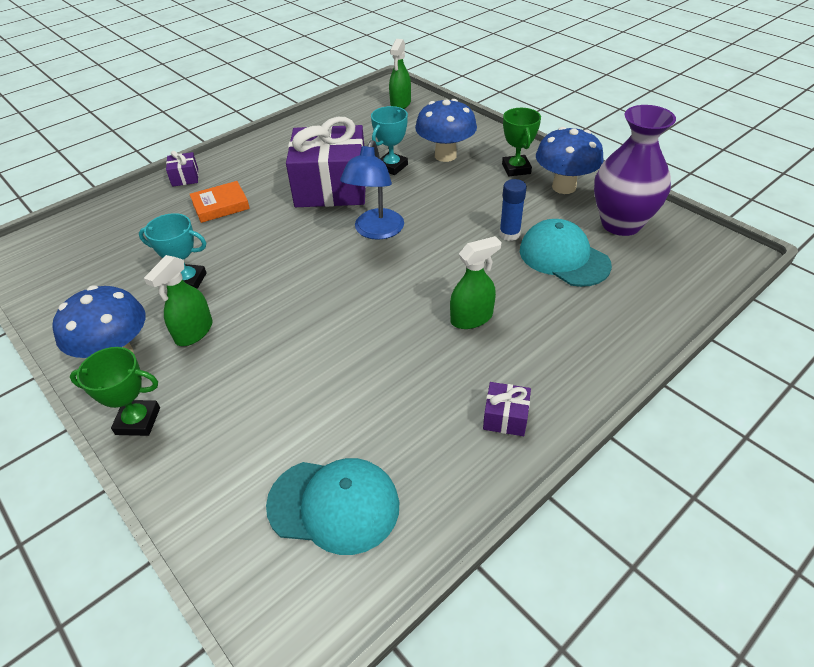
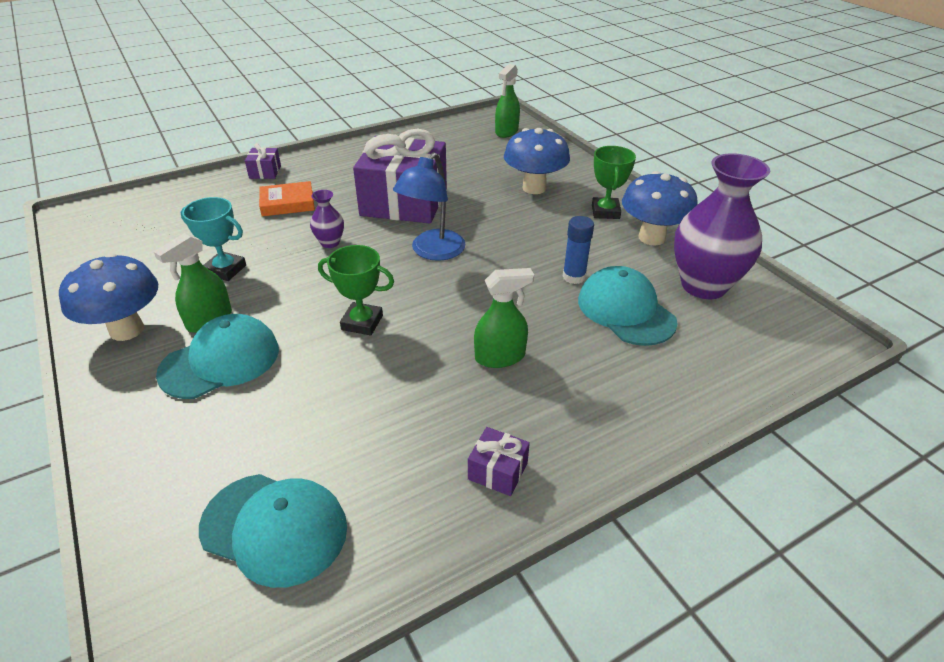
camera: 10 degrees right, 5 degrees down
(138, 421) = (117, 398): green trophy -> green trophy (362, 322)
(221, 368) = (220, 361): none -> turquoise cap
(277, 238) = (330, 243): none -> purple vase
(392, 166) = (474, 191): turquoise trophy -> none

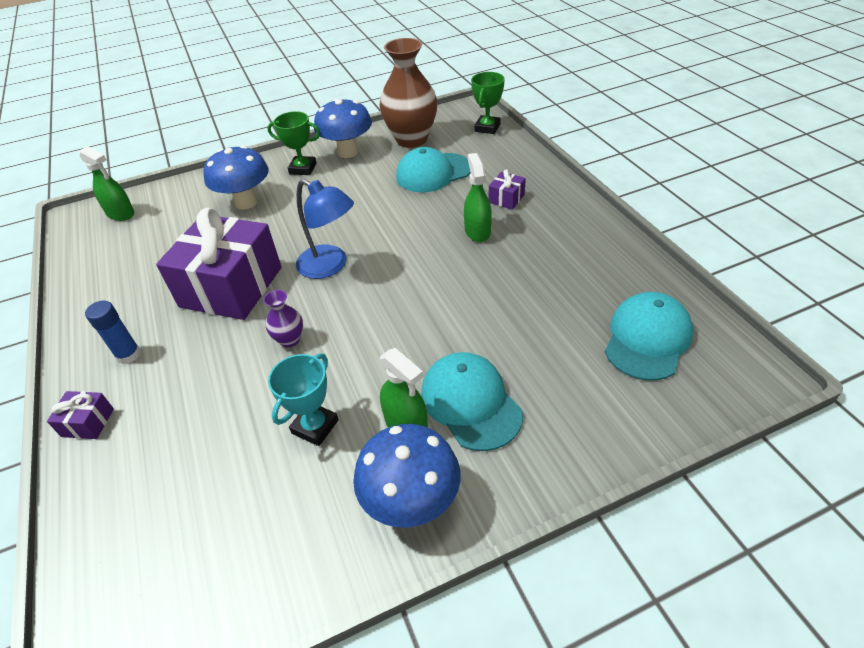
camera: 80 degrees left, 5 degrees up
(287, 203) = (187, 387): orange book -> none
(362, 322) = (427, 307): green trophy -> green trophy (487, 128)
(497, 471) = (584, 236): purple gift -> purple gift (506, 199)
(574, 277) = (388, 191): blue glue stick -> blue glue stick (128, 355)
(703, 285) = (411, 139): purple vase -> brown vase

